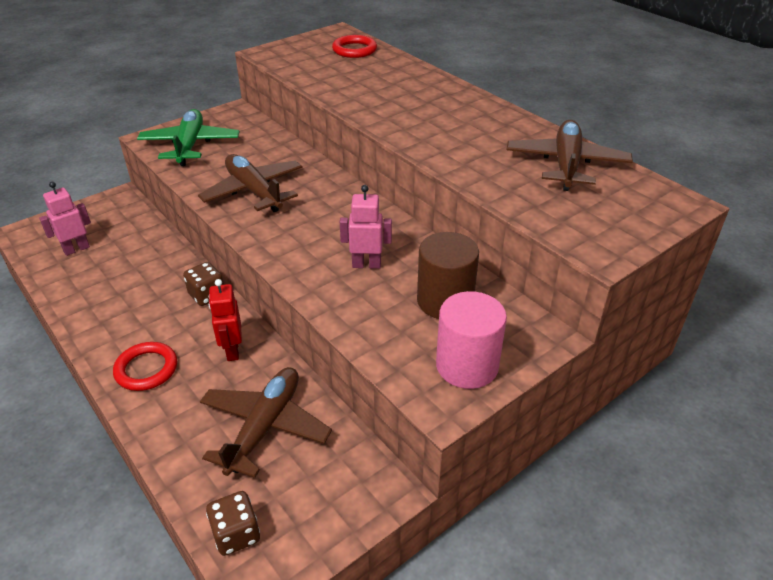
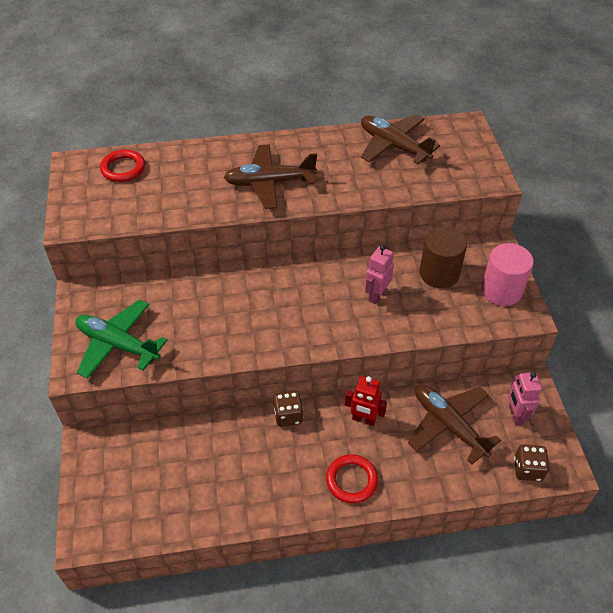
camera: 60 degrees left, 10 degrees up
(76, 249) = (150, 496): pink robot -> pink robot (515, 415)
(254, 191) = (234, 325): brown plane -> brown plane (269, 182)

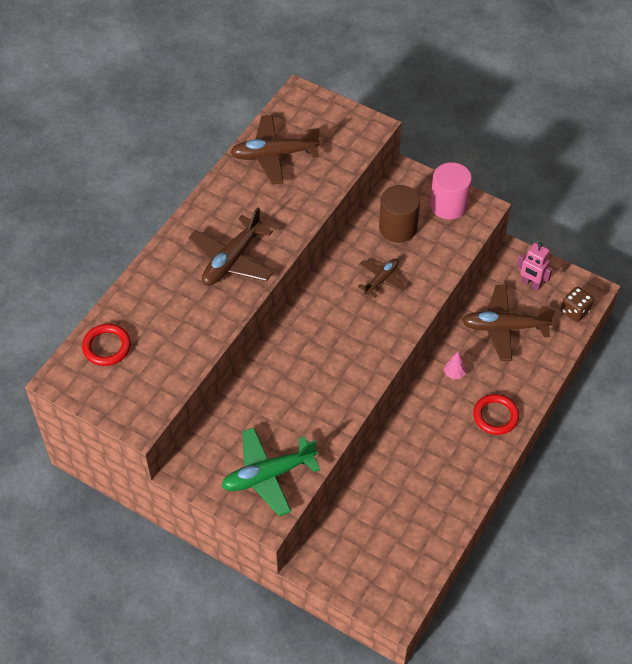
camera: 50 degrees left, 5 degrees up
(288, 415) = (408, 417): brown dice -> none
(363, 419) = (454, 373): red robot -> pink tree
(376, 295) = (381, 280): pink robot -> brown plane

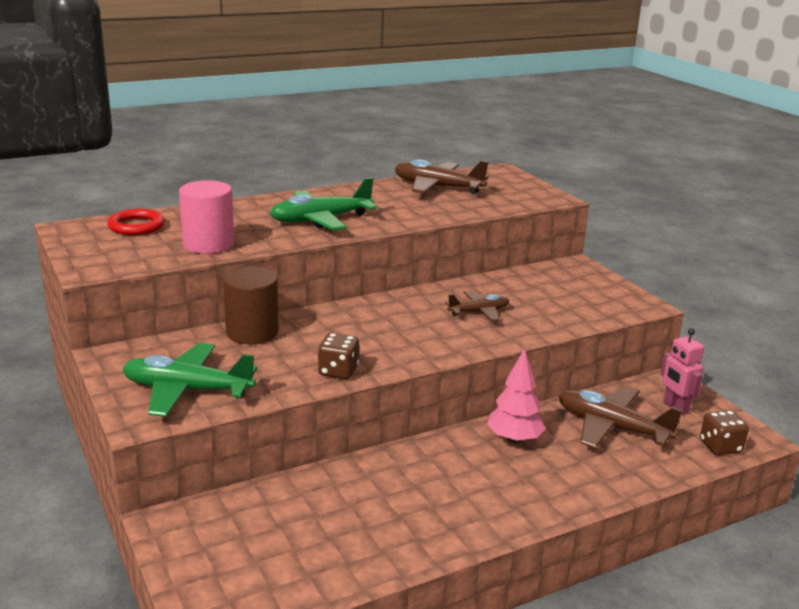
camera: 30 degrees right, 30 degrees down
(232, 260) = (321, 220): brown plane -> green plane
(343, 401) = (338, 371): none -> brown dice
(398, 228) = (533, 289): brown cylinder -> brown cylinder (252, 332)
(448, 205) = (606, 293): pink cylinder -> pink cylinder (208, 244)
(454, 373) = (514, 439): pink tree -> pink tree, size x1.85
(495, 416) = (535, 493): red ring -> none

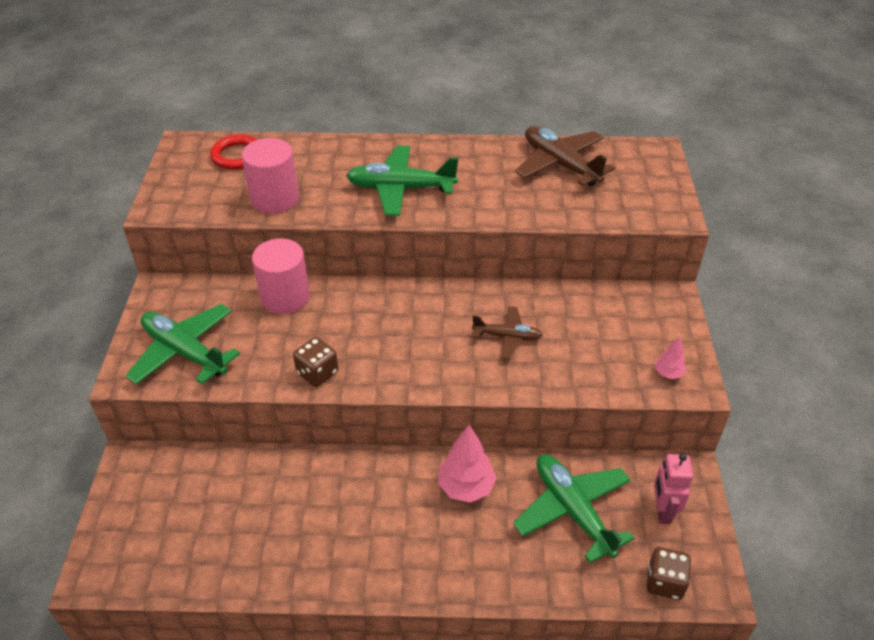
camera: 30 degrees right, 20 degrees up
(252, 332) = (285, 297): brown cylinder -> pink cylinder
(612, 427) = (573, 510): brown plane -> green plane
(620, 304) = (668, 373): none -> pink tree

